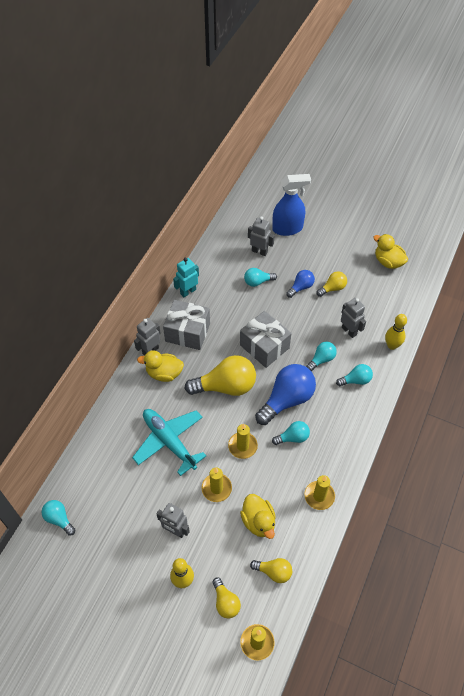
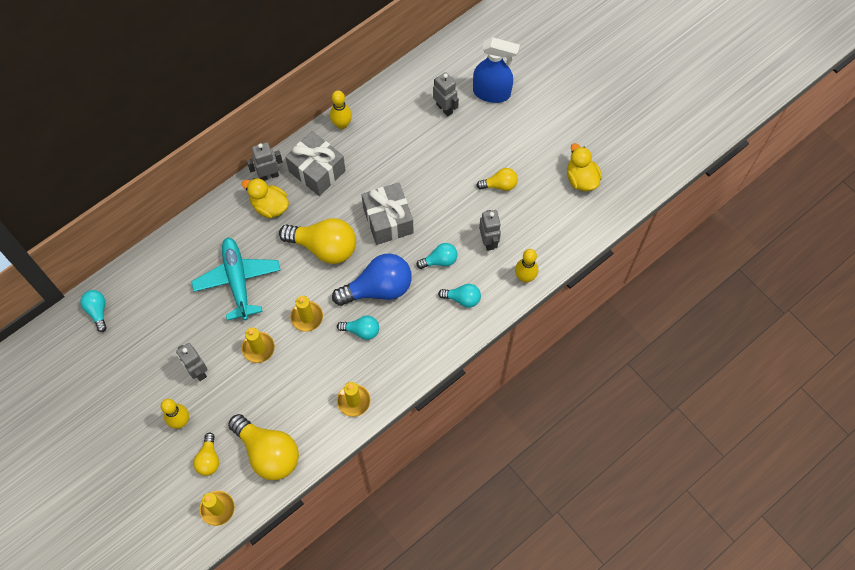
camera: 25 degrees right, 10 degrees up
(188, 291) = (342, 124): turquoise robot -> yellow bowling pin
(257, 282) = (422, 143): turquoise light bulb -> none
(258, 521) = (280, 398): yellow duck -> none
(273, 572) = (268, 452): yellow light bulb -> yellow light bulb, size x1.93
(301, 287) = (465, 169): blue light bulb -> none

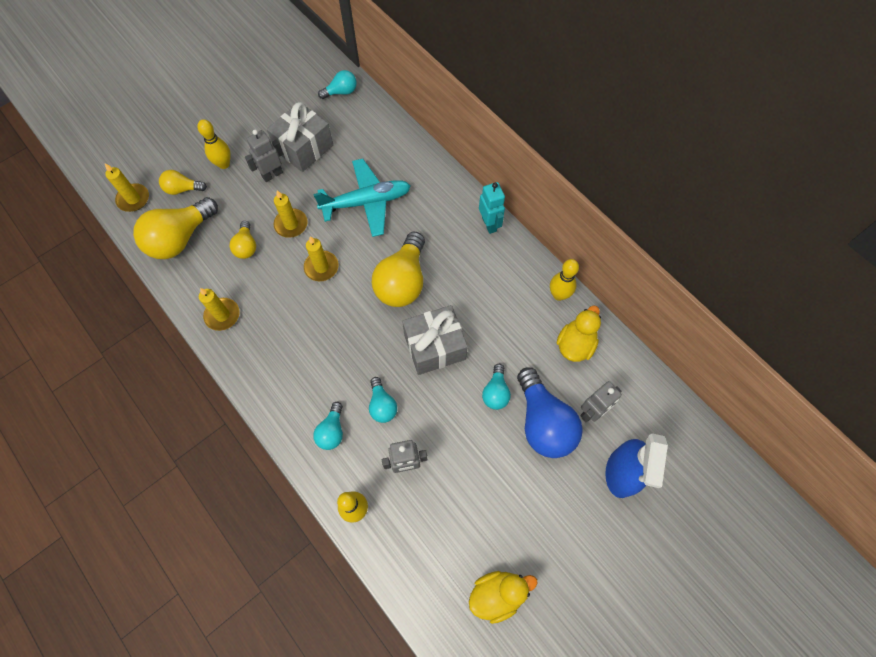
camera: 90 degrees right, 0 degrees up
(269, 175) = (489, 224): grey robot -> turquoise robot
(270, 206) = (452, 227): yellow duck -> yellow duck (575, 344)
(317, 171) = (496, 271): grey gift -> grey gift (304, 148)
(361, 330) = (301, 321): turquoise light bulb -> turquoise light bulb (495, 392)
(378, 288) = (350, 337): blue light bulb -> blue light bulb (543, 422)
(499, 185) = (485, 480): yellow light bulb -> yellow light bulb (246, 246)

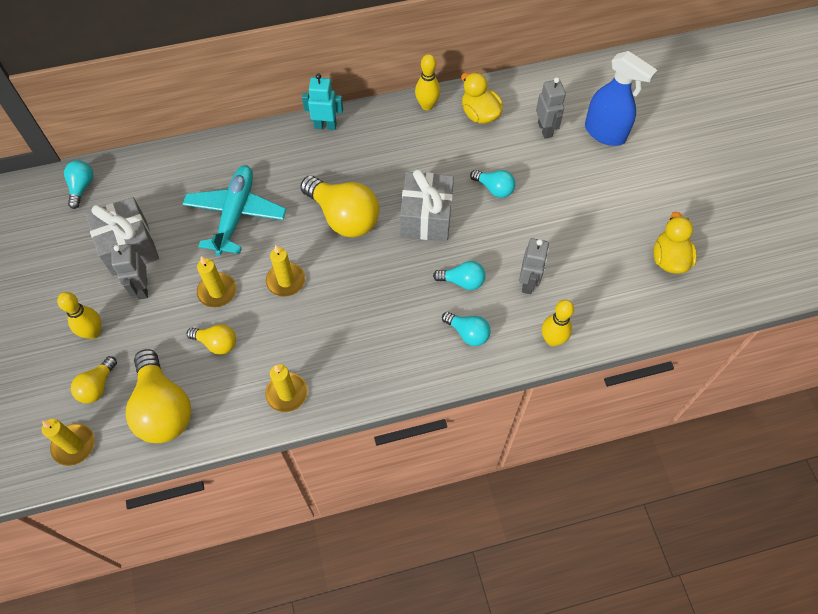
camera: 65 degrees left, 5 degrees down
(543, 422) = (538, 166): blue light bulb -> none

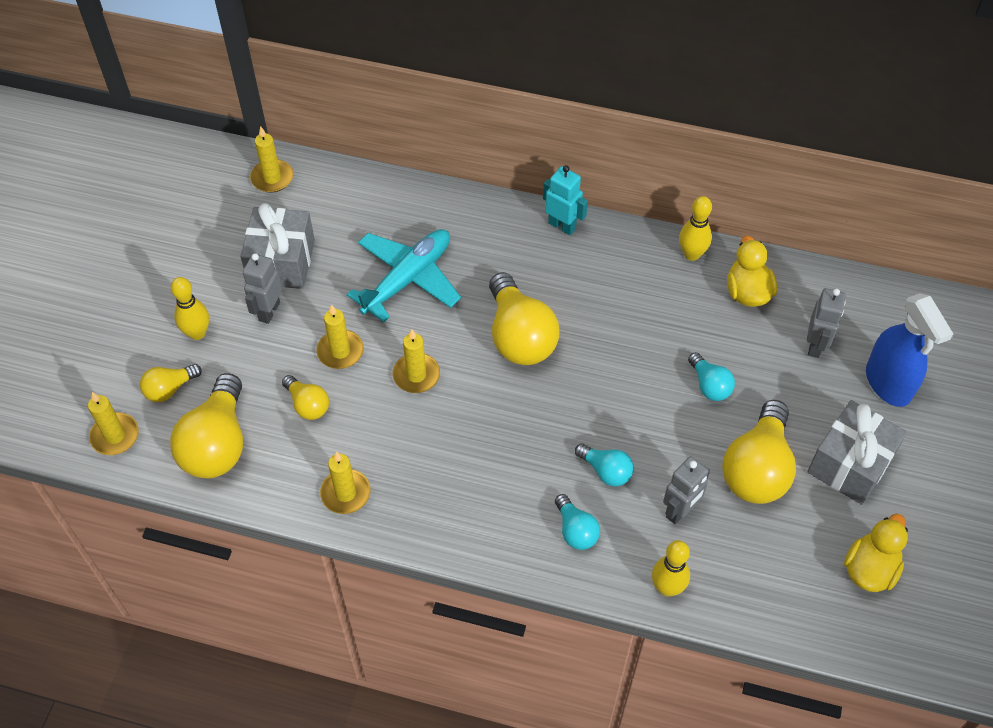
camera: 30 degrees right, 5 degrees down
(82, 187) = (272, 178): turquoise light bulb -> yellow candle
(426, 217) = (610, 380): grey gift -> grey gift (850, 464)
(559, 229) = (757, 469): none -> yellow light bulb

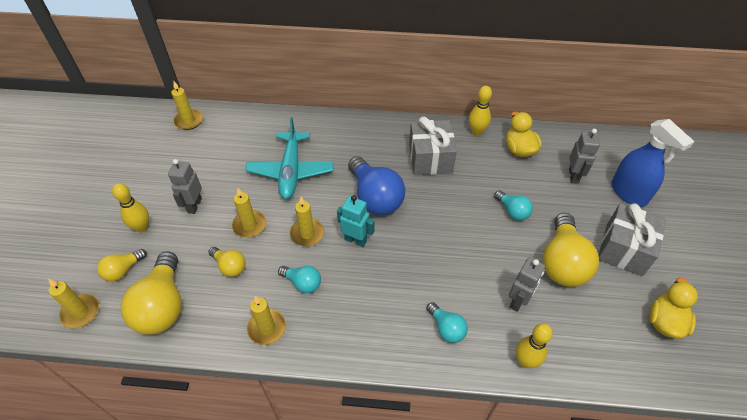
camera: 10 degrees left, 5 degrees down
(281, 262) = (200, 172): grey gift -> grey gift (430, 158)
(408, 279) = (291, 171): turquoise plane -> turquoise plane turned 150 degrees clockwise
(519, 336) = (375, 197): yellow light bulb -> blue light bulb
(562, 225) = (388, 125): turquoise robot -> turquoise robot (355, 240)
(606, 471) = (457, 280): turquoise light bulb -> turquoise light bulb (303, 283)

